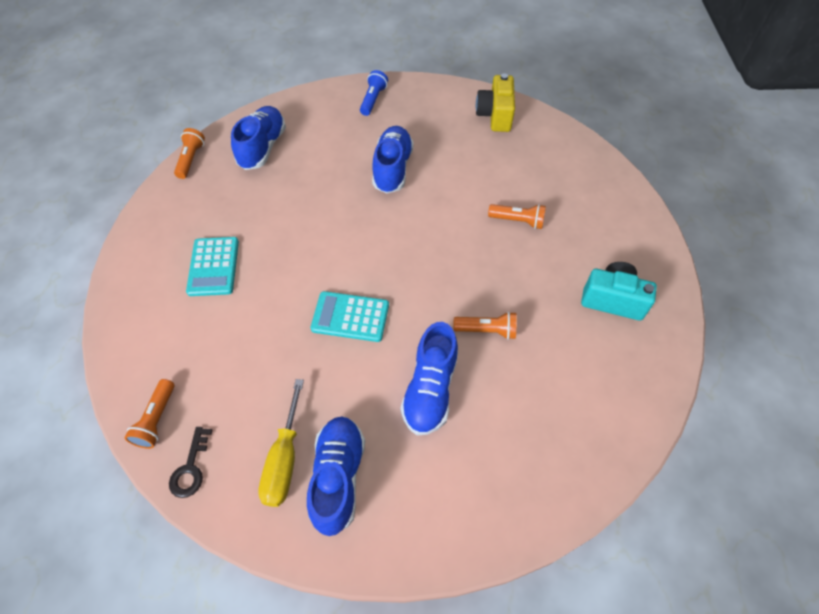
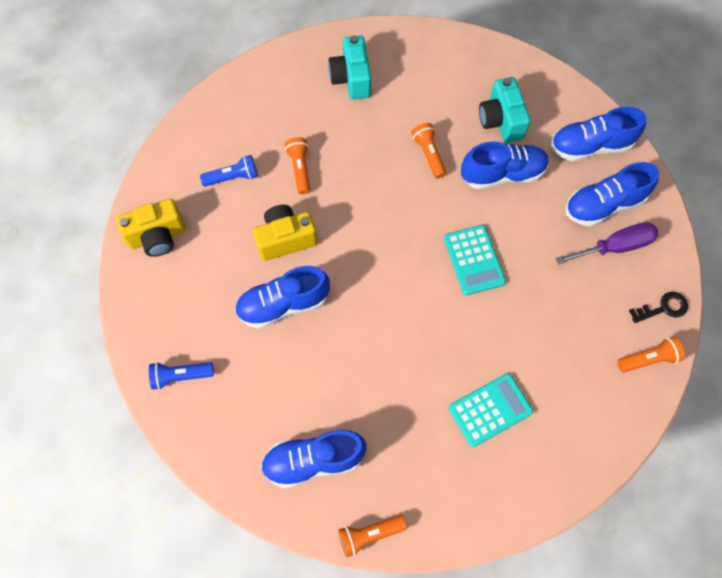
camera: 115 degrees left, 10 degrees up
(284, 459) = (615, 247): yellow screwdriver -> purple screwdriver
(420, 509) = (590, 146): none -> blue shoe
(450, 188) = (285, 239): none -> yellow camera
(500, 423) = (501, 121): none -> turquoise camera
(530, 173) = (233, 177): none -> blue flashlight

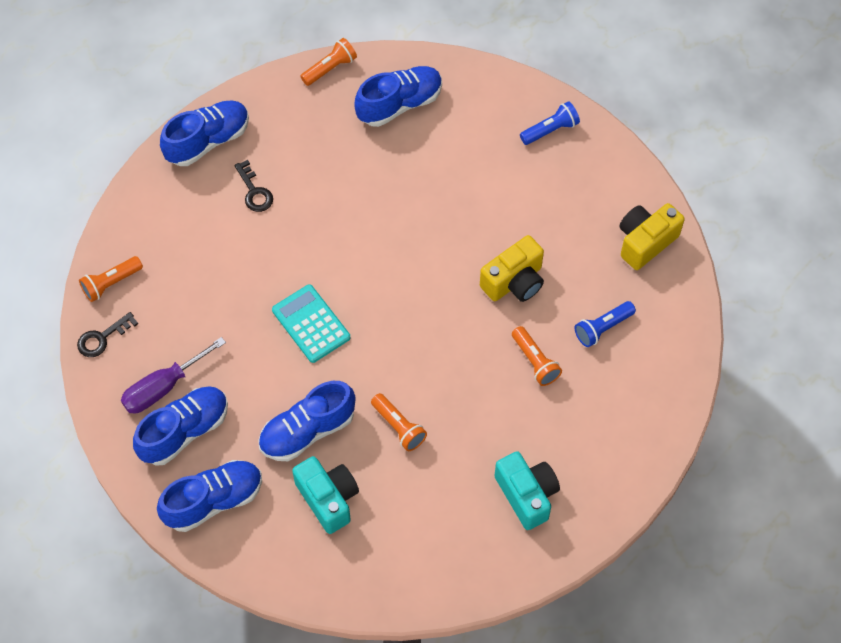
camera: 160 degrees right, 5 degrees down
(283, 304) = (486, 219): blue shoe -> blue shoe (208, 141)
(490, 410) = (254, 191): turquoise calculator -> black key

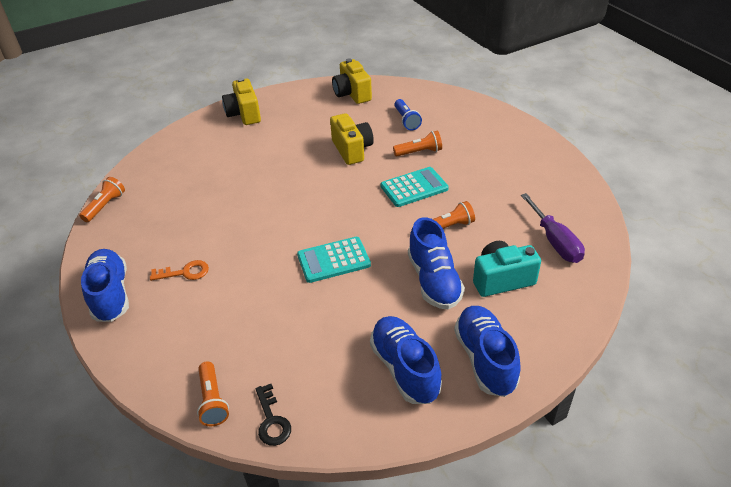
camera: 70 degrees left, 20 degrees down
(163, 387) = (350, 377): purple screwdriver -> purple screwdriver (555, 241)
(254, 191) = (185, 272): black key -> orange key
(330, 68) = (105, 206): orange flashlight -> orange flashlight turned 45 degrees clockwise
(399, 104) = (168, 176): blue shoe -> none
(460, 373) = (414, 187): none -> turquoise calculator
(527, 495) = (523, 174): turquoise camera -> none
(550, 130) = (244, 114): blue flashlight -> yellow camera

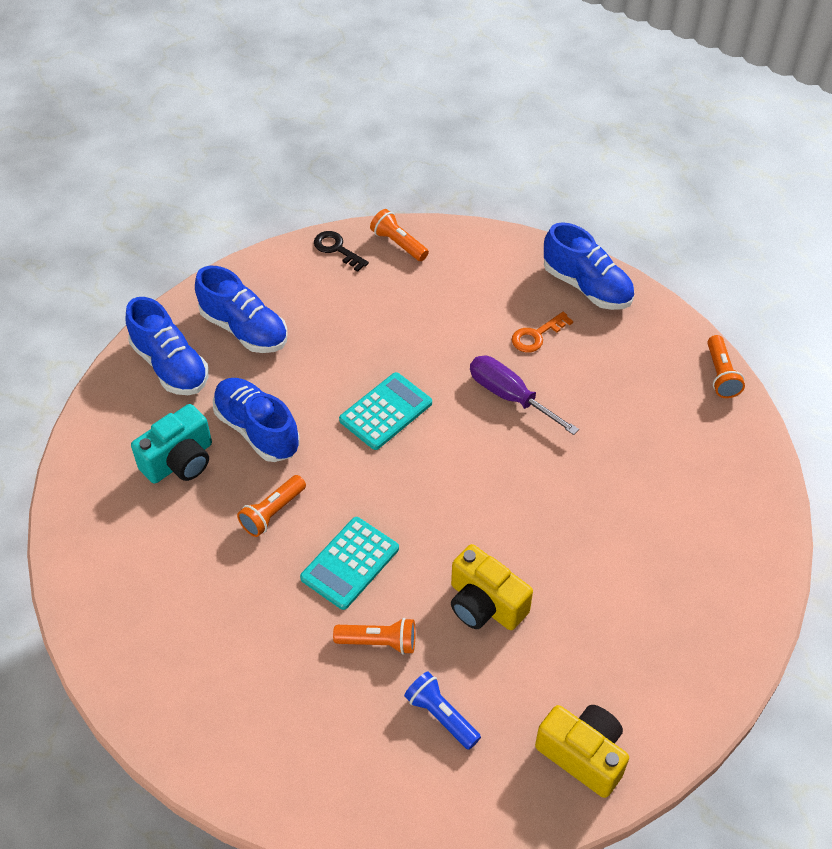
camera: 150 degrees right, 10 degrees up
(244, 114) = (719, 616): yellow camera -> none
(419, 152) = (379, 642): orange flashlight -> orange flashlight turned 135 degrees counterclockwise
(555, 241) = (128, 543): purple screwdriver -> purple screwdriver (510, 396)

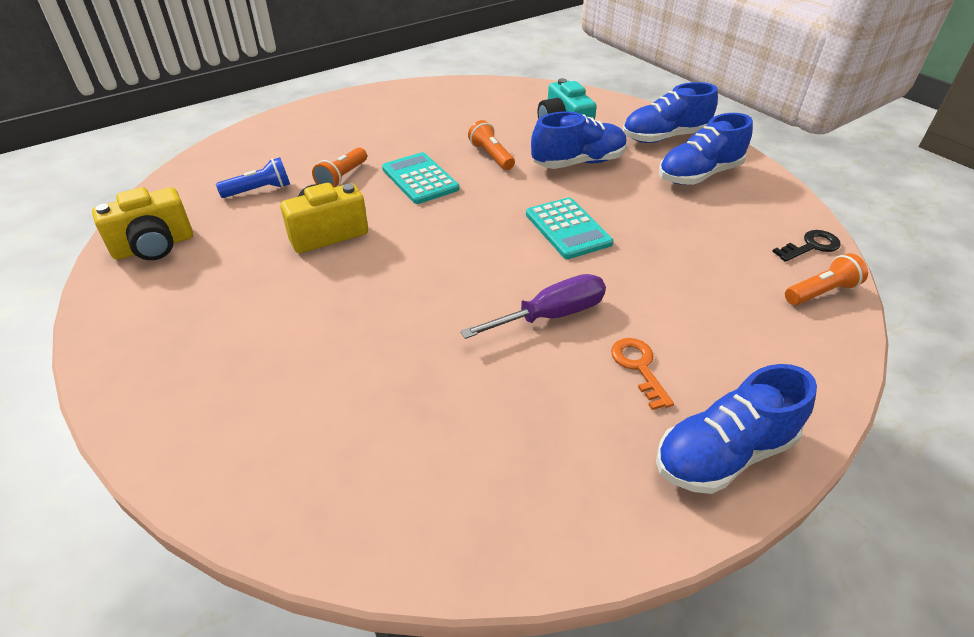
camera: 110 degrees right, 10 degrees down
(720, 375) = (493, 560): orange flashlight -> none

